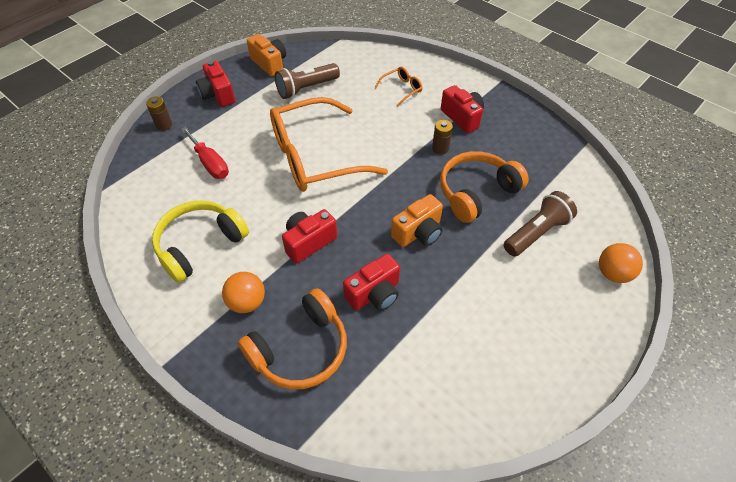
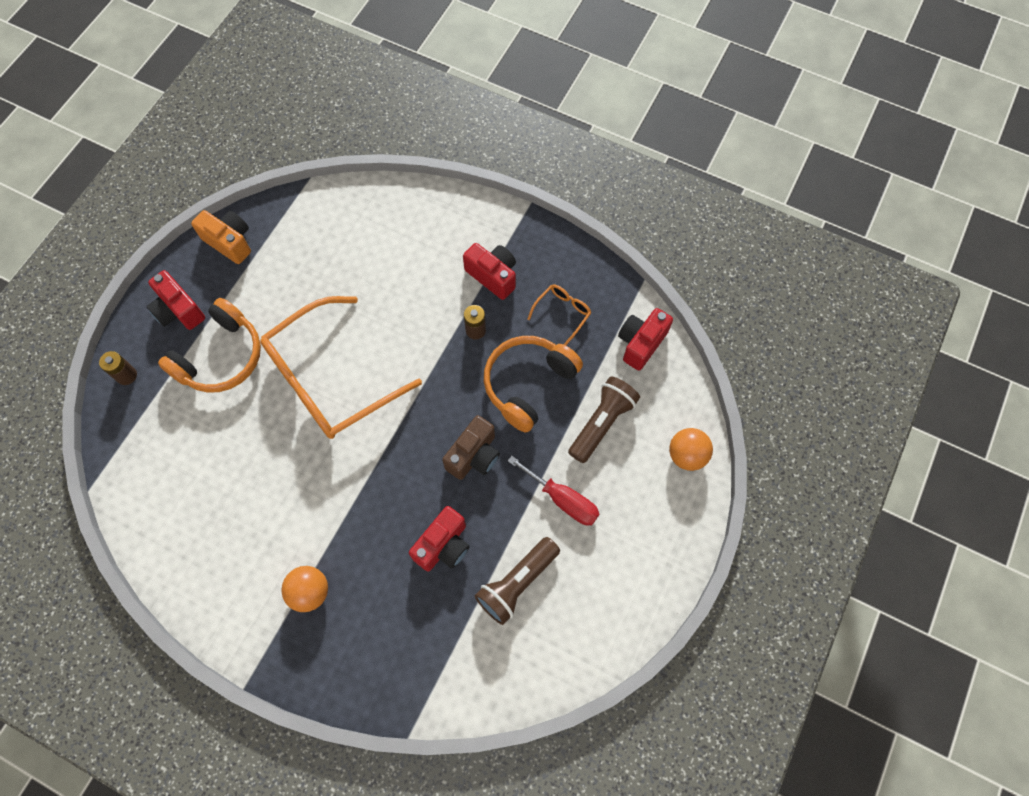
camera: 15 degrees left, 15 degrees up
(199, 244) = (233, 534): yellow headphones -> none
(210, 163) = (205, 419): red screwdriver -> red screwdriver (563, 499)
(300, 350) = (383, 631): orange headphones -> orange headphones (221, 357)
(306, 88) = (290, 273): brown flashlight -> brown flashlight (517, 583)
(308, 242) = (355, 499): red camera -> red camera (641, 343)
(401, 89) = (410, 247): orange glasses -> orange glasses (562, 313)
(418, 232) = (474, 455): orange camera -> brown camera

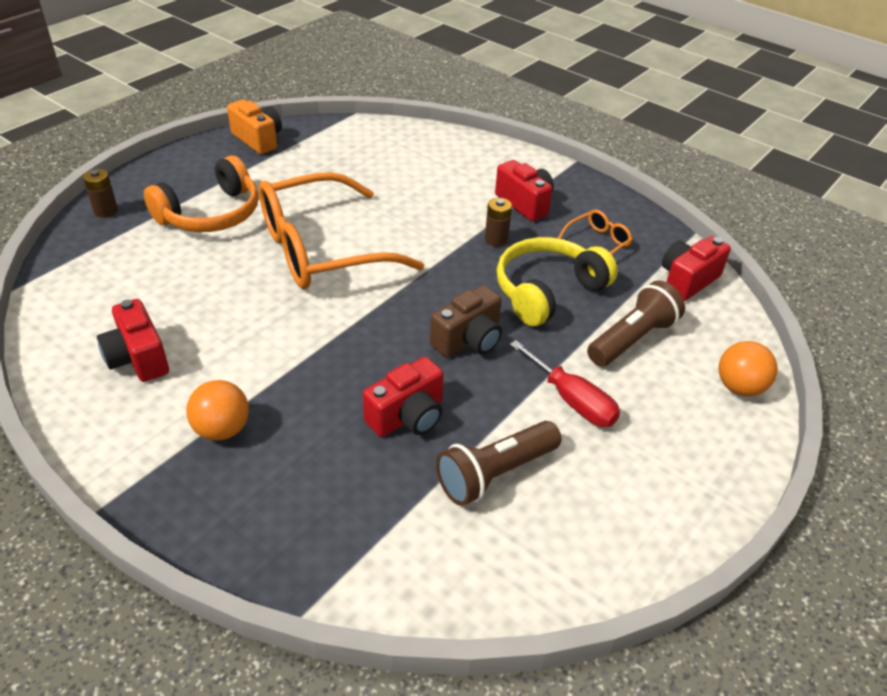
camera: 10 degrees right, 25 degrees down
(179, 310) = (184, 175): red camera -> red camera (138, 358)
(528, 384) = (547, 291): orange headphones -> yellow headphones

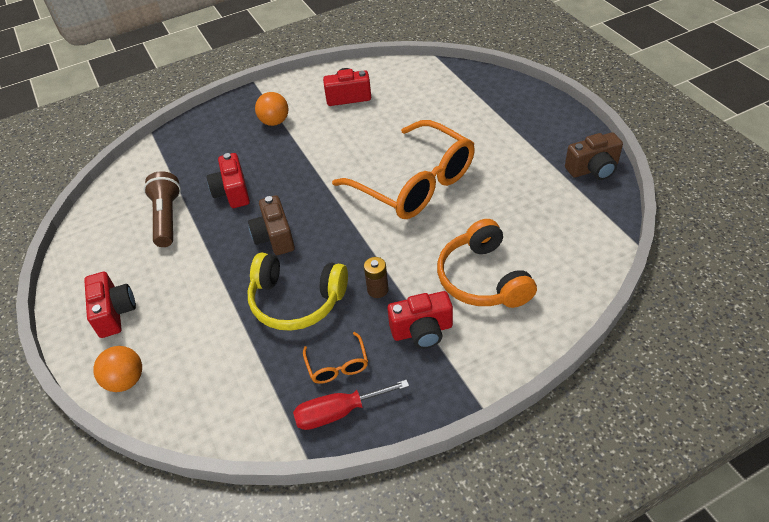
camera: 120 degrees right, 5 degrees up
(106, 211) = (506, 88): brown battery -> none
(211, 214) = (484, 133): orange headphones -> orange headphones (482, 278)
(258, 140) = (593, 169): orange camera -> brown camera
(322, 249) = (414, 183): orange glasses -> orange glasses turned 135 degrees clockwise
(547, 291) = (296, 301): yellow headphones -> yellow headphones turned 120 degrees clockwise
(572, 400) = (188, 273): red screwdriver -> red screwdriver (338, 412)
(632, 339) = (214, 334): brown flashlight -> none
(687, 280) = (250, 413): red camera -> red camera (114, 313)

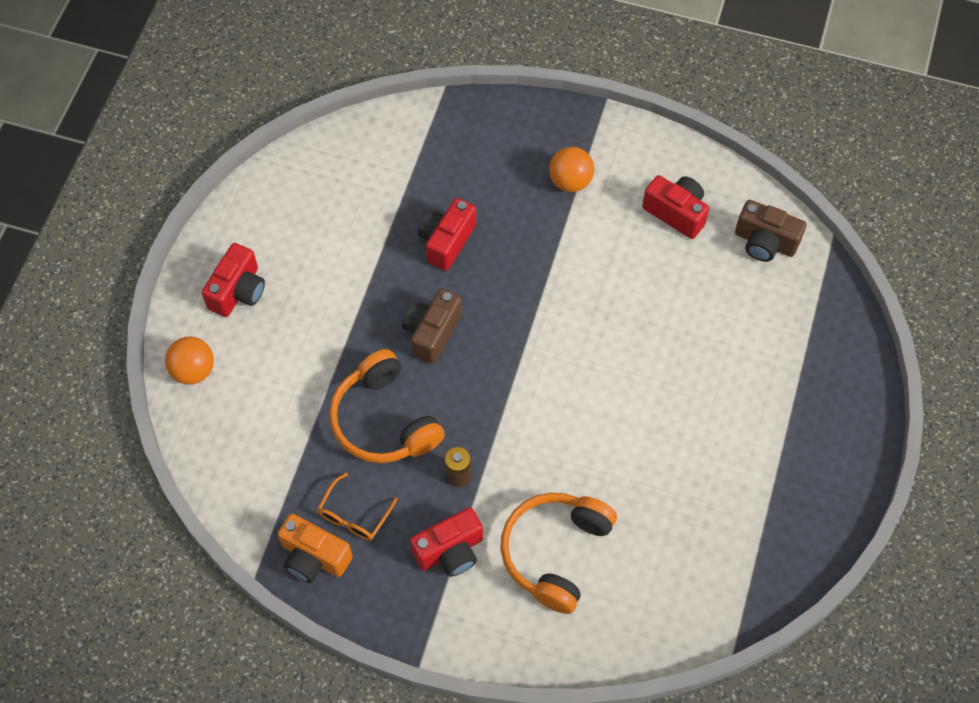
camera: 40 degrees right, 15 degrees up
(167, 218) = (365, 220): brown flashlight -> none
(296, 301) = (384, 420): yellow headphones -> orange headphones
(338, 412) = (314, 557): red screwdriver -> orange camera
(414, 183) = (615, 389): orange glasses -> none
(422, 331) = (450, 551): red camera -> red camera turned 60 degrees counterclockwise
(593, 169) = (802, 540): brown camera -> brown camera (765, 242)

